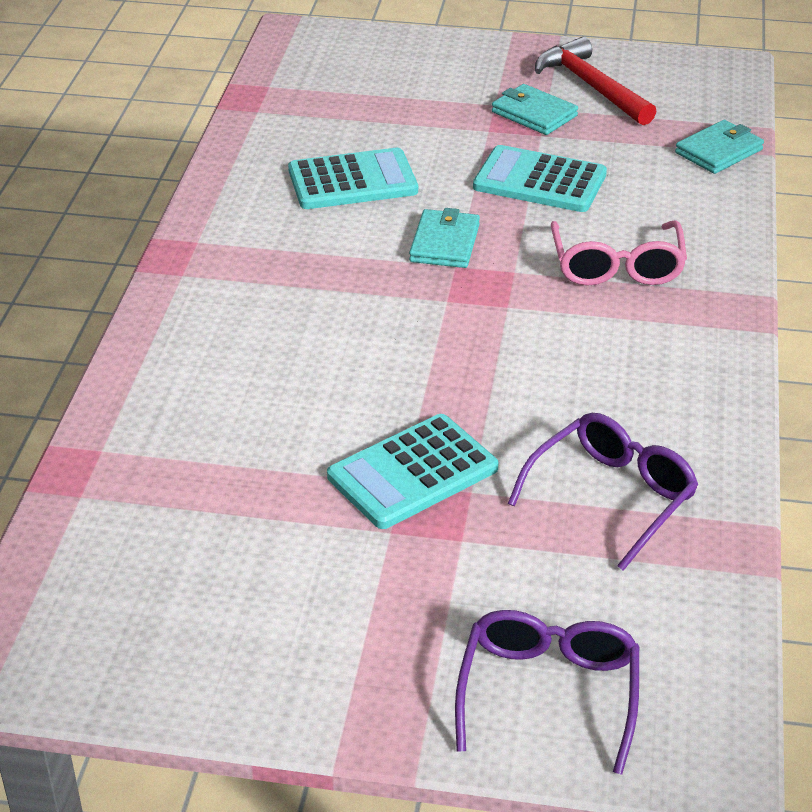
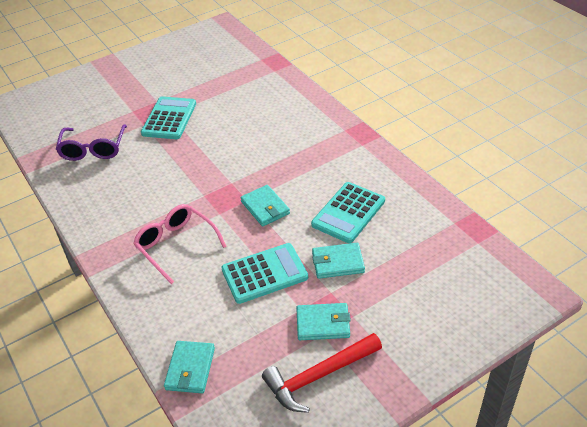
camera: 140 degrees right, 5 degrees up
(442, 147) = (338, 263): none -> turquoise wallet
(548, 692) = (69, 92): purple glasses -> none
(591, 86) = (318, 376): red hammer -> red hammer turned 135 degrees clockwise

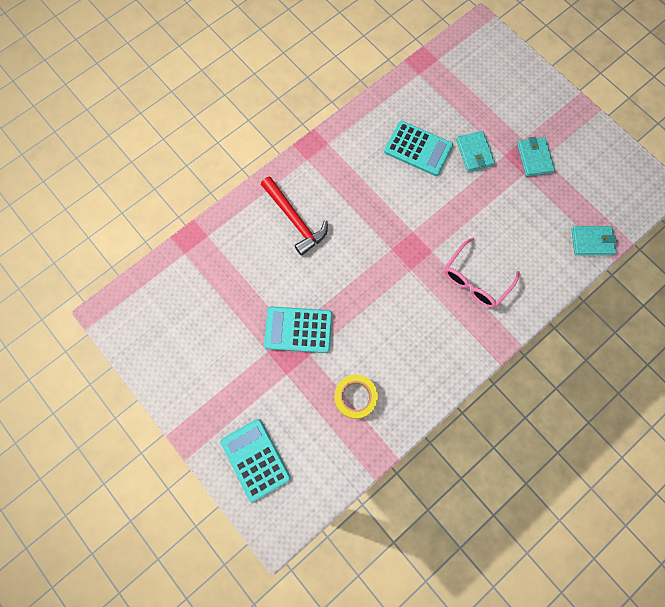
camera: 100 degrees left, 30 degrees up
(93, 149) = (355, 397): purple glasses -> yellow tape
(264, 274) = (494, 204): turquoise calculator -> turquoise calculator (255, 459)
(265, 207) = (420, 214): turquoise wallet -> none
(318, 376) = (578, 157): red hammer -> red hammer (295, 220)

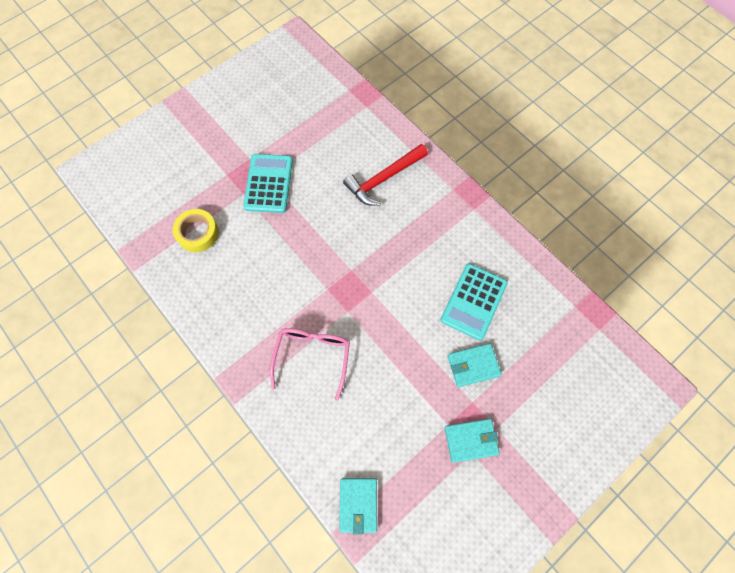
camera: 90 degrees right, 5 degrees down
(255, 459) = (152, 152): turquoise calculator -> none
(475, 280) = (313, 356): pink glasses -> pink glasses turned 60 degrees clockwise

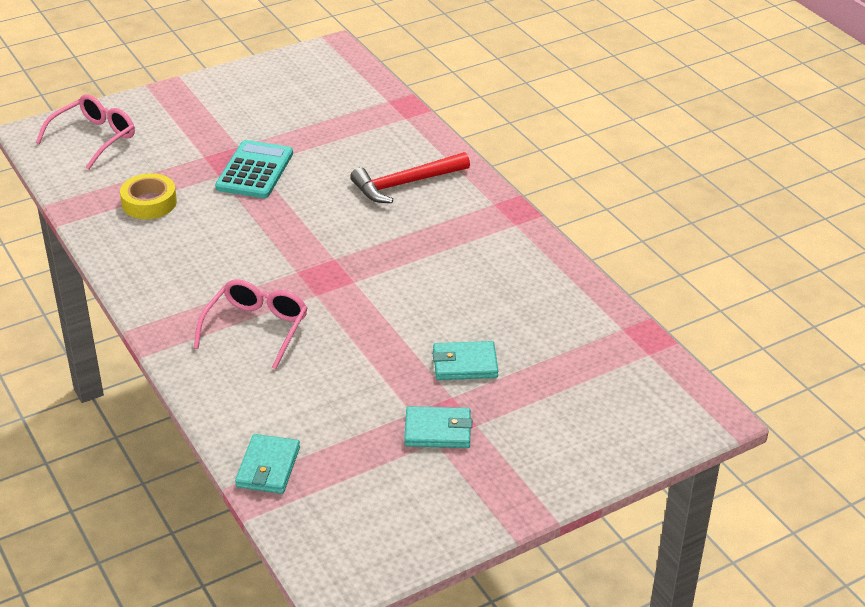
camera: 10 degrees right, 30 degrees down
(137, 168) = (94, 138): none -> pink glasses
(473, 301) = (486, 307): turquoise calculator -> none

